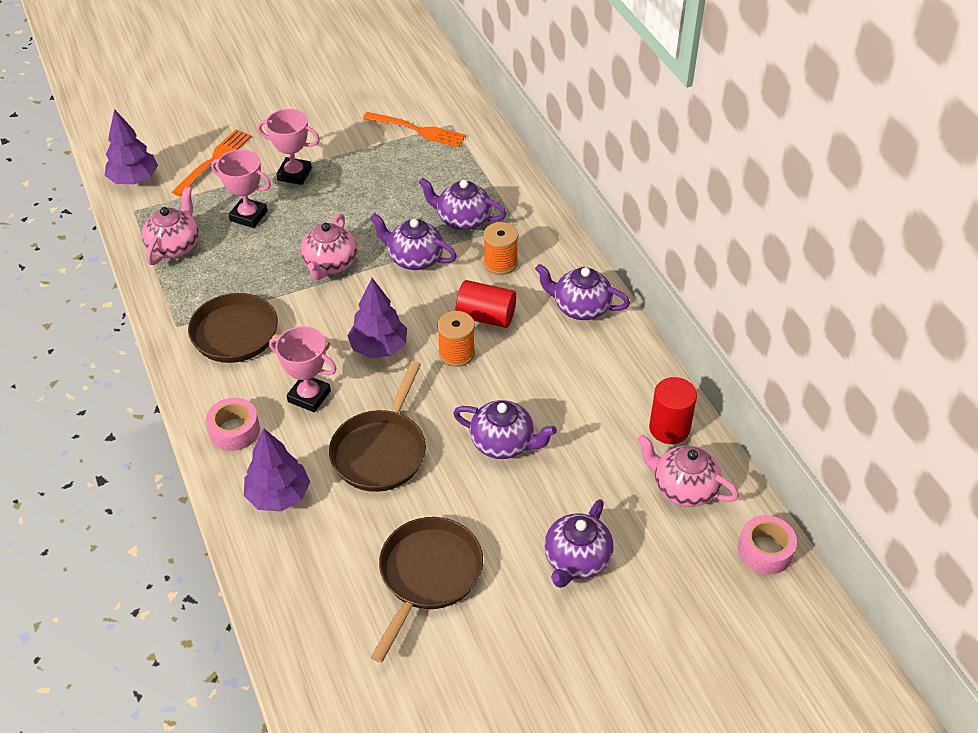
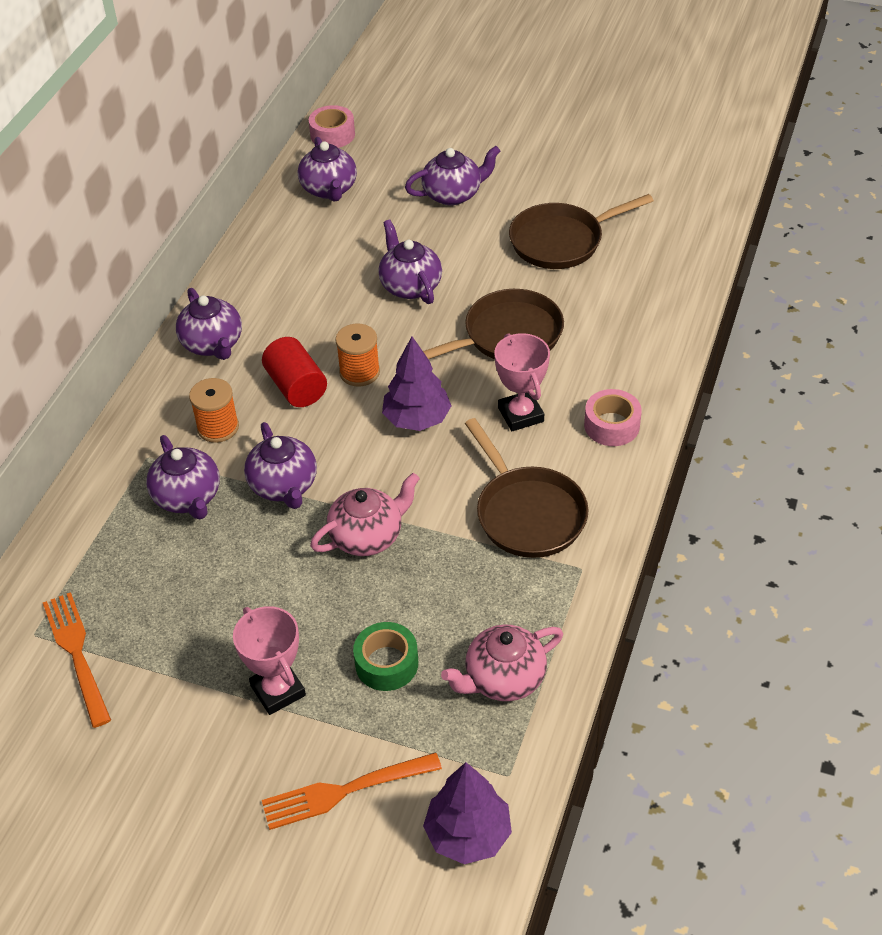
camera: 135 degrees left, 0 degrees up
(248, 216) = (386, 663): pink trophy -> green tape
(278, 496) = (620, 352): purple tree -> none
(669, 428) = (283, 225): red cylinder -> none
(683, 488) = (329, 189): pink teapot -> purple teapot

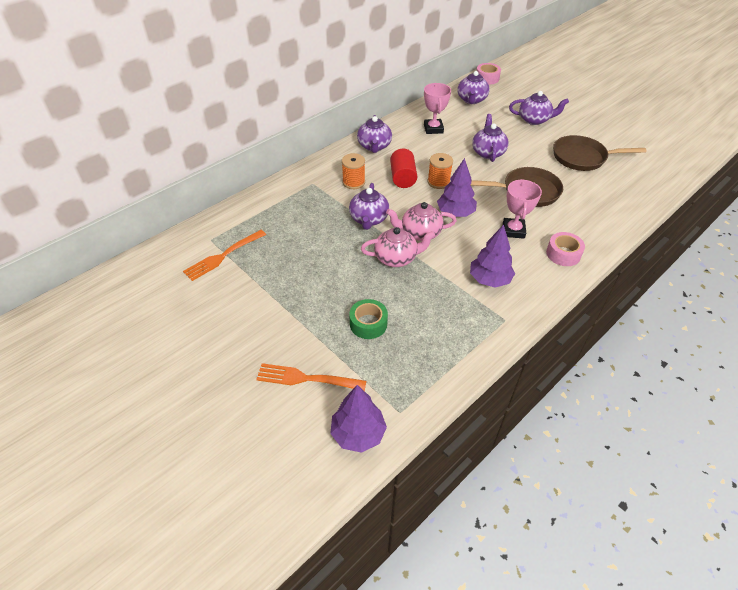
camera: 25 degrees right, 0 degrees up
(77, 654) = (223, 256): orange fork -> orange fork turned 135 degrees counterclockwise
(188, 497) = (319, 207): purple teapot -> none
(278, 690) = (305, 313): pink trophy -> pink trophy (433, 129)
(503, 678) = (427, 359): pink teapot -> pink teapot (420, 233)
(527, 513) = (489, 279): brown pan -> purple tree

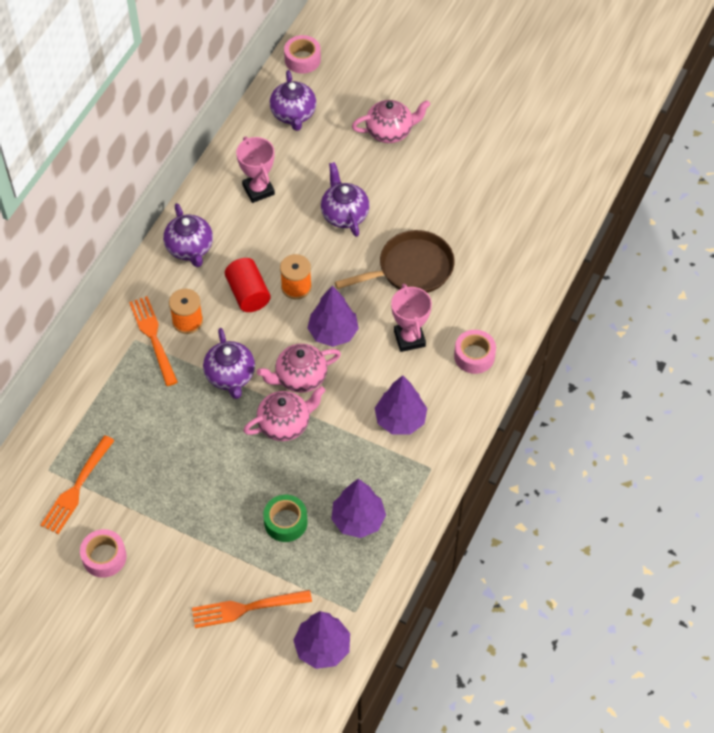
camera: 20 degrees left, 10 degrees up
(215, 306) = (104, 557): none -> pink tape
(325, 185) = (153, 337): none -> orange fork
(429, 340) = (358, 520): none -> purple tree
(534, 120) = (390, 131): purple teapot -> pink teapot
(582, 157) = (467, 187): brown pan -> none

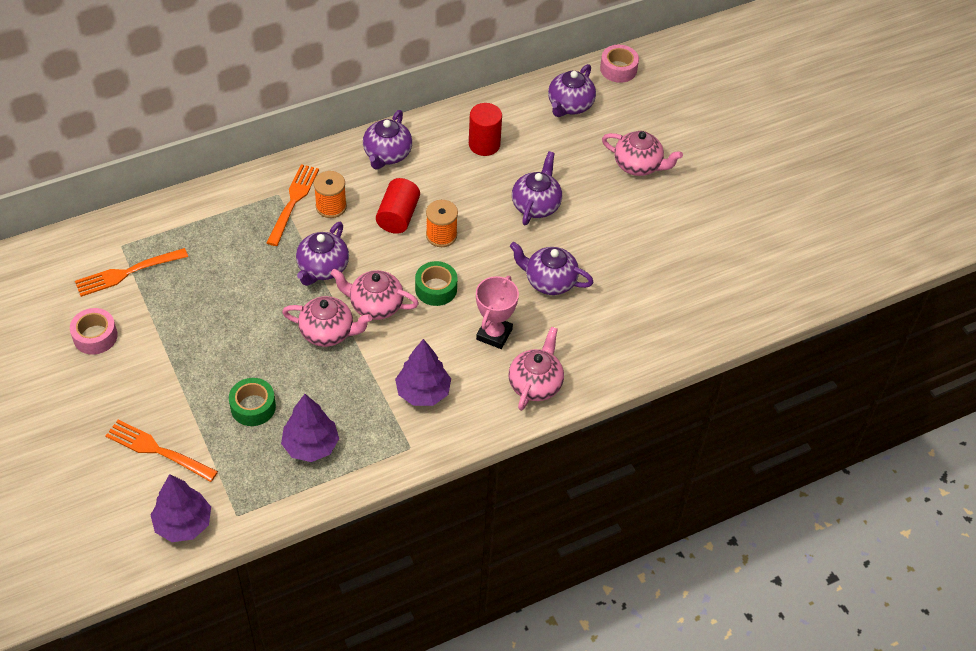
camera: 35 degrees right, 5 degrees down
(258, 190) = (484, 144): pink trophy -> red cylinder
(333, 332) = (436, 289): purple tree -> green tape
(410, 269) = (549, 281): brown pan -> purple teapot
(474, 356) = (535, 384): pink tape -> pink teapot

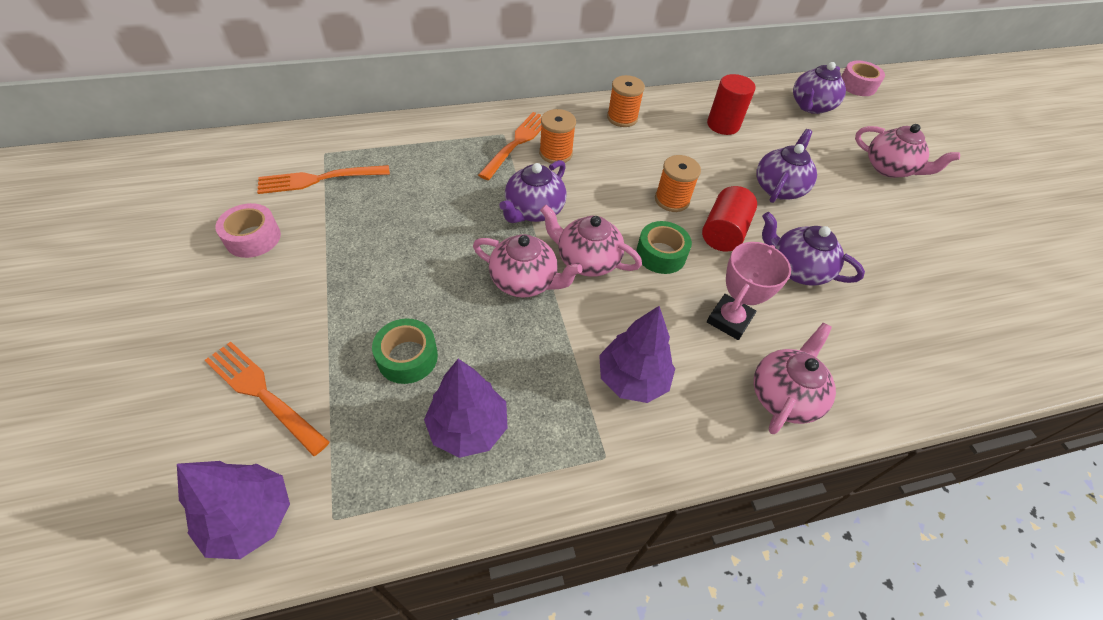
camera: 10 degrees right, 0 degrees up
(387, 154) = (622, 118): purple teapot -> orange spool
(398, 216) = (626, 174): red cylinder -> red cylinder (723, 232)

